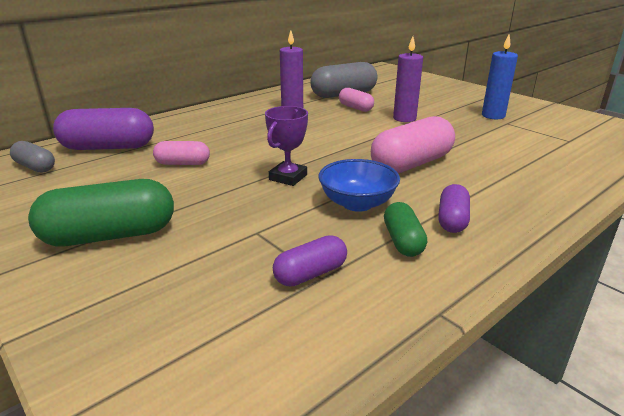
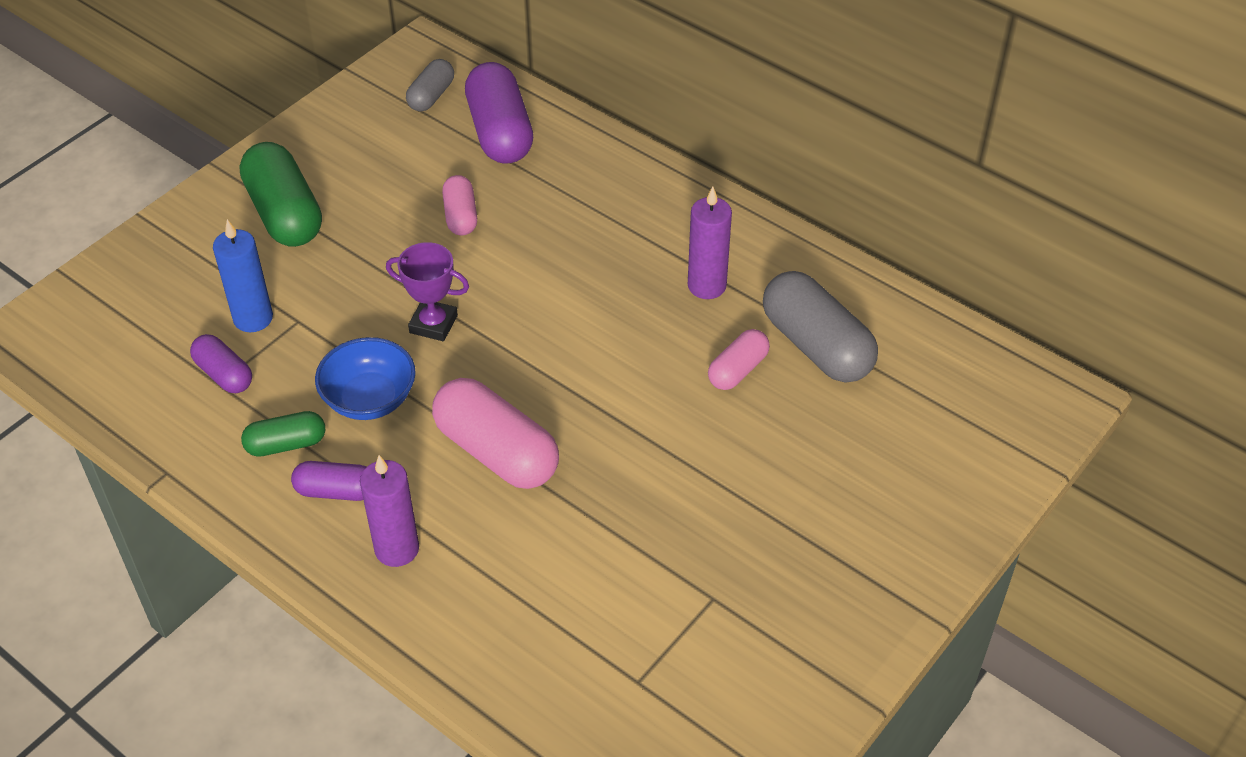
camera: 80 degrees right, 20 degrees up
(404, 118) = (697, 442): purple candle -> purple candle (397, 549)
(493, 116) = (749, 580): blue candle -> blue candle (253, 318)

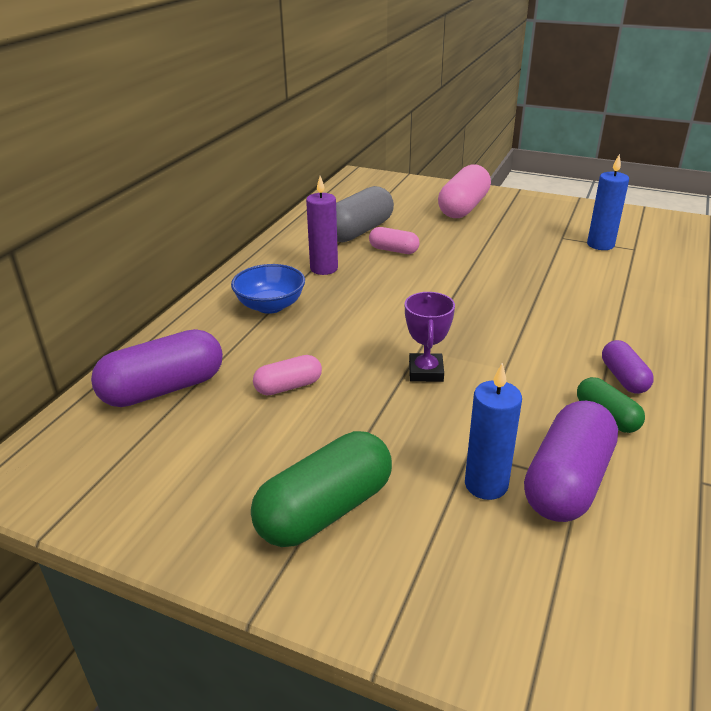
camera: 105 degrees left, 15 degrees down
(224, 374) = (567, 481): purple capsule -> purple capsule, size x1.81
(369, 399) = (526, 385): blue bowl -> blue bowl (270, 306)
(397, 549) = (641, 339): purple candle -> none
(431, 96) = (103, 448): grey capsule -> none
(496, 452) = (526, 318): pink capsule -> pink capsule (463, 207)
(668, 639) = (600, 245): none -> blue candle

